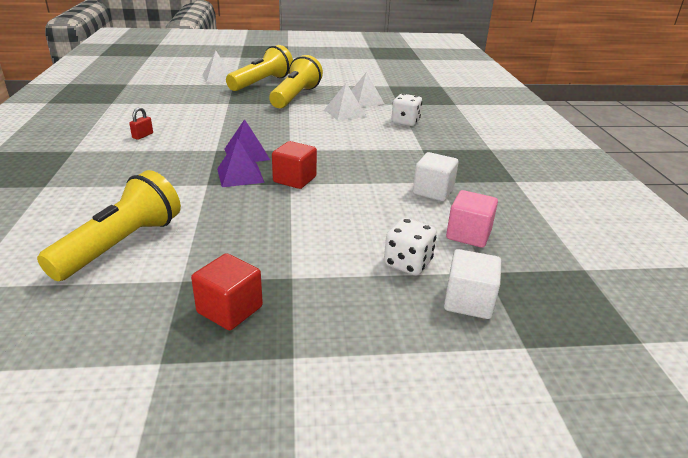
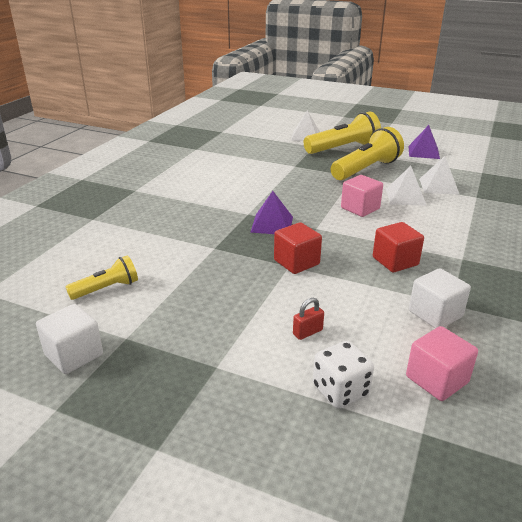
camera: 30 degrees right, 0 degrees up
(121, 245) = (107, 289): yellow flashlight -> yellow flashlight, size x0.55
(143, 136) = (197, 186): red padlock -> red padlock (307, 332)
(230, 309) = (141, 380): red cube -> red cube (395, 261)
(240, 175) = (249, 245): purple pyramid -> purple pyramid (423, 152)
(315, 128) = (360, 208): none -> pink cube
(405, 122) = (467, 221): white dice -> none
(468, 301) = (373, 460): white cube -> white cube (74, 355)

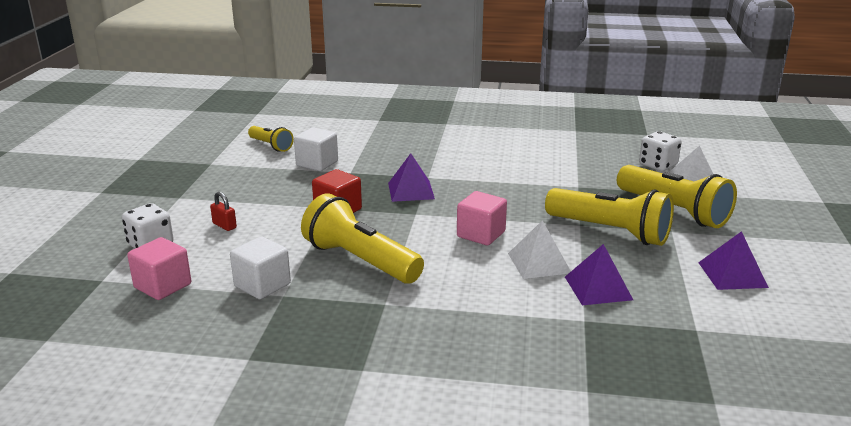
camera: 75 degrees right, 5 degrees down
(74, 355) = (190, 152): white cube -> white cube (317, 163)
(275, 139) = (658, 165): none -> white dice
(395, 261) = (360, 261): red cube -> yellow flashlight
(438, 186) = (598, 288): white pyramid -> purple pyramid

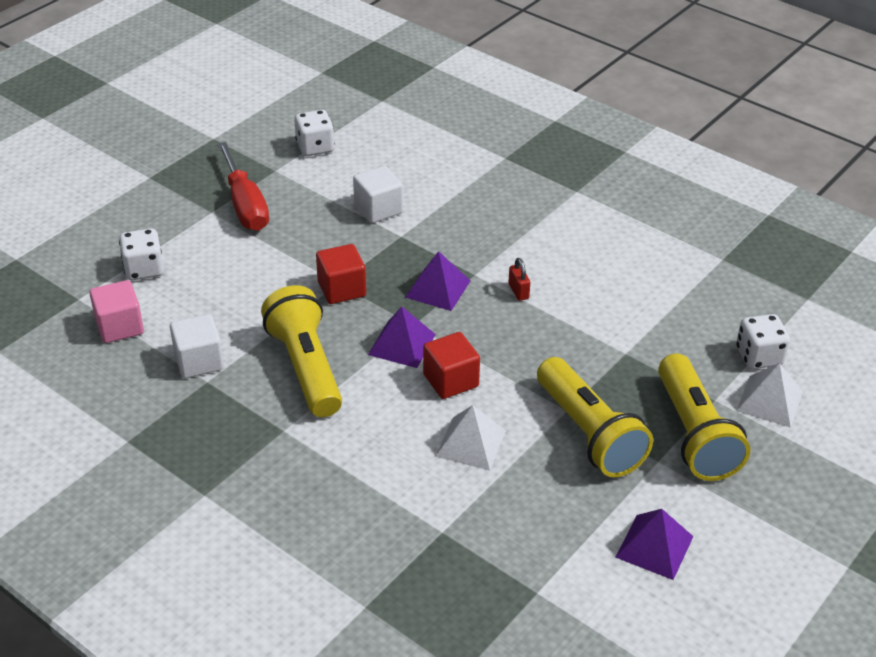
camera: 30 degrees right, 15 degrees up
(205, 186) = (245, 205): none -> red screwdriver
(224, 226) = (223, 269): red padlock -> red padlock (518, 291)
(230, 145) = (315, 147): none -> white dice
(271, 146) = (354, 163): yellow flashlight -> none
(481, 234) = (450, 380): pink cube -> red cube
(598, 288) = (495, 500): purple pyramid -> purple pyramid (402, 344)

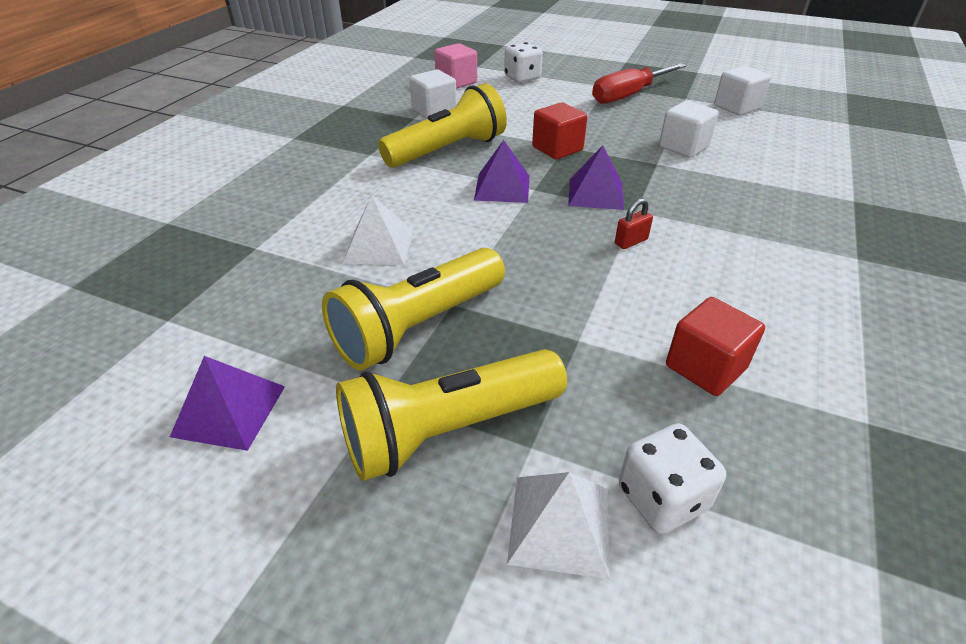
camera: 75 degrees right, 0 degrees up
(315, 147) = (737, 107): white dice -> white cube
(450, 380) = (464, 221): red cube -> red cube (705, 367)

